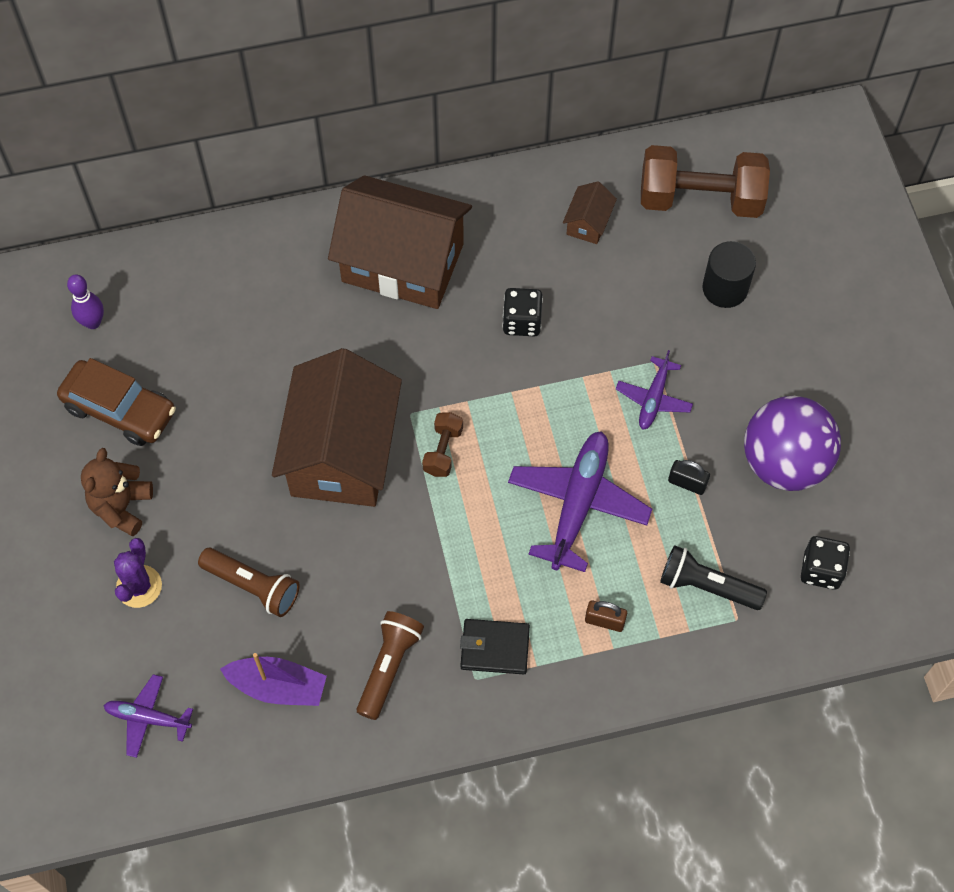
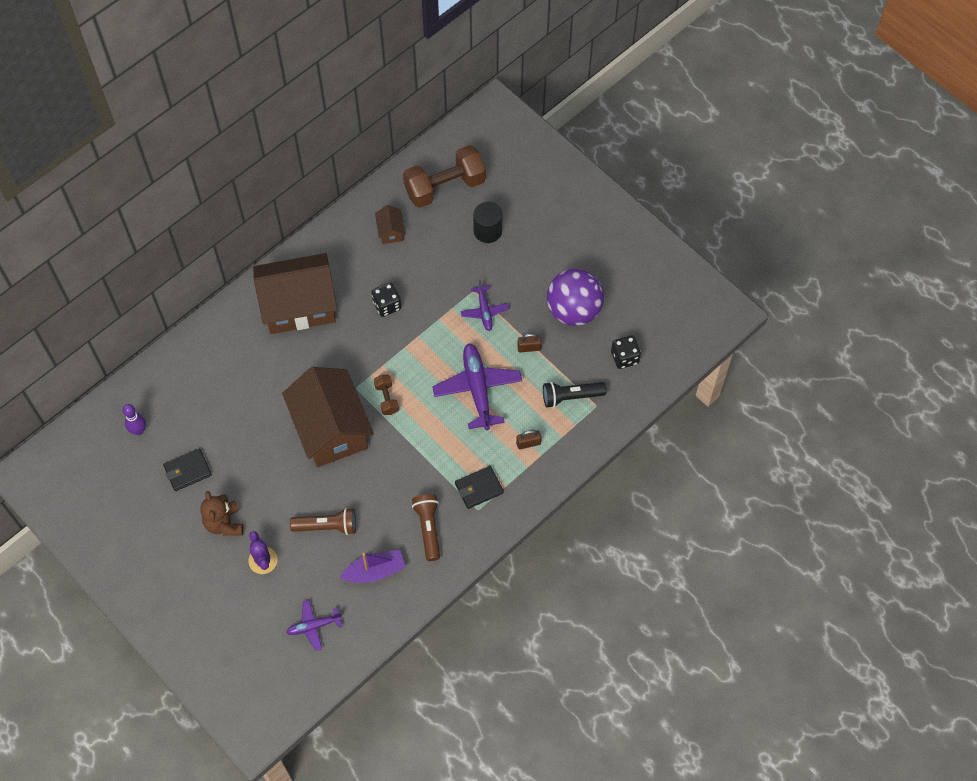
camera: 30 degrees left, 0 degrees up
(120, 410) = (188, 471): brown car -> black wallet
(687, 483) = (529, 348): black padlock -> brown padlock

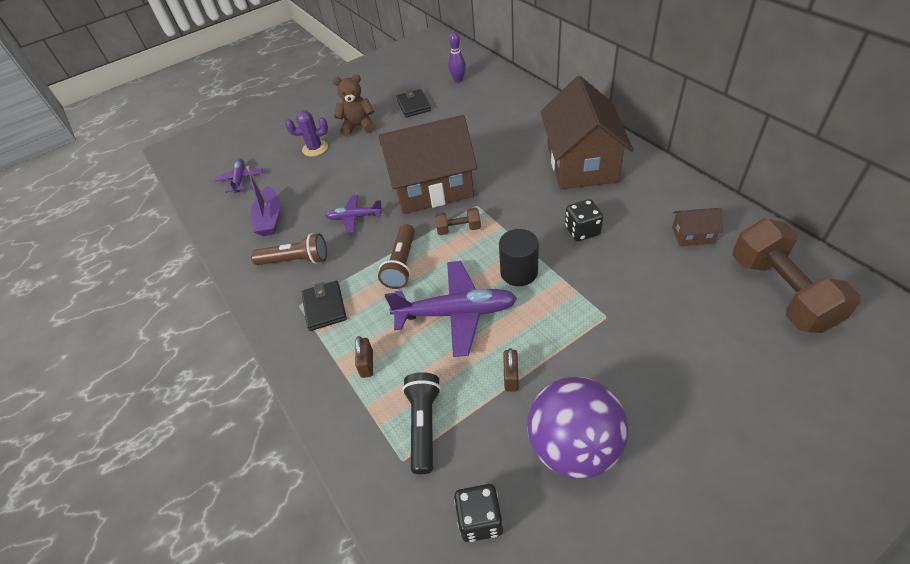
camera: 105 degrees right, 15 degrees down
(327, 526) = (330, 186): brown flashlight -> brown flashlight (401, 264)
(484, 311) = (573, 327): purple plane -> purple plane (354, 217)
(487, 231) = (712, 339): black cylinder -> black cylinder (519, 272)

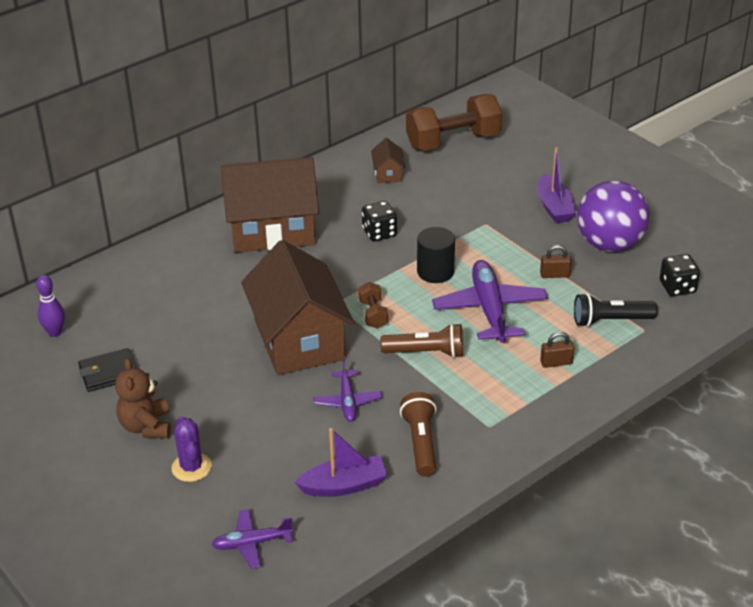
camera: 100 degrees left, 10 degrees down
(324, 307) = (490, 404): black wallet -> none
(651, 390) = (554, 207): none -> purple boat

